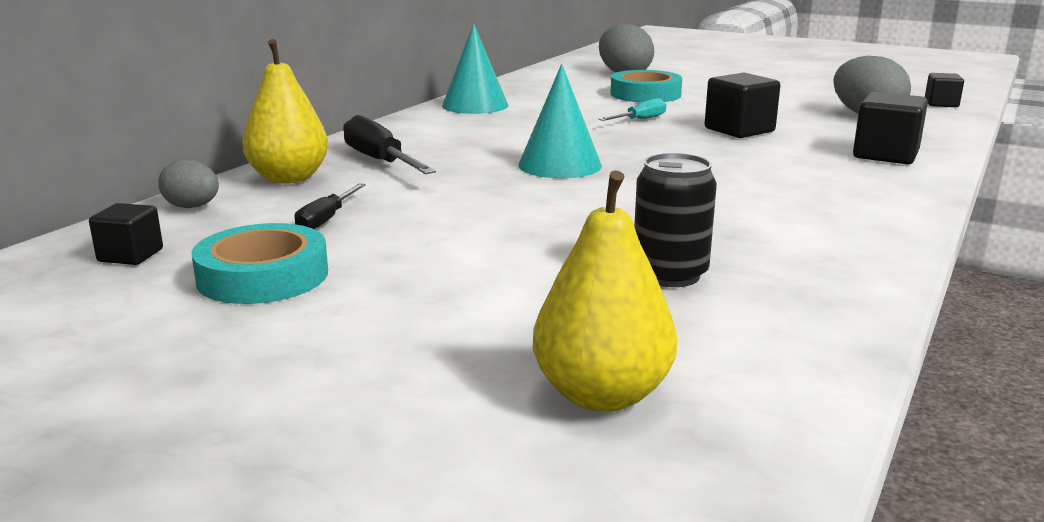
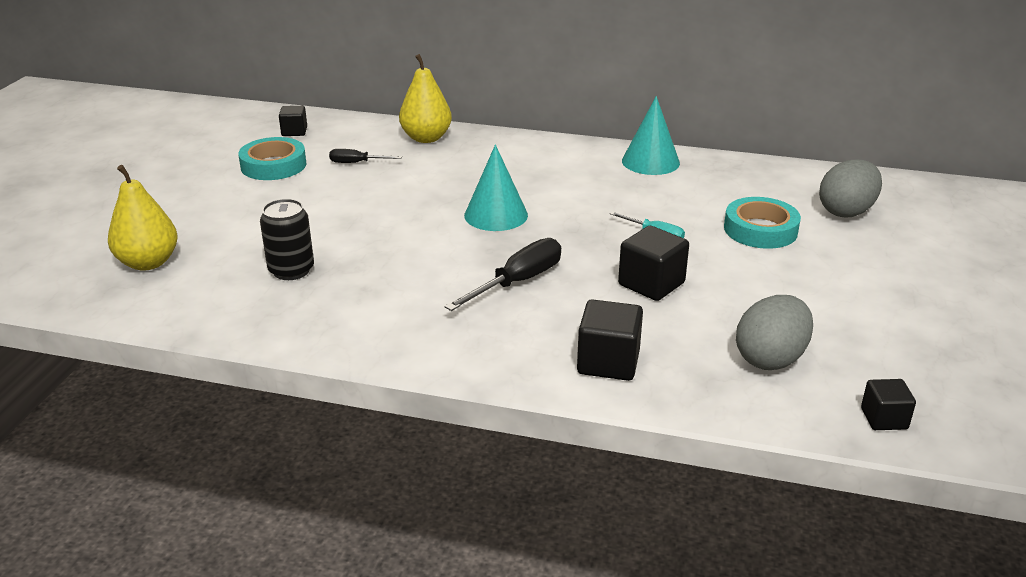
camera: 75 degrees right, 10 degrees up
(192, 207) = (366, 127): grey egg -> none
(380, 161) = (473, 156): black screwdriver -> black screwdriver (517, 282)

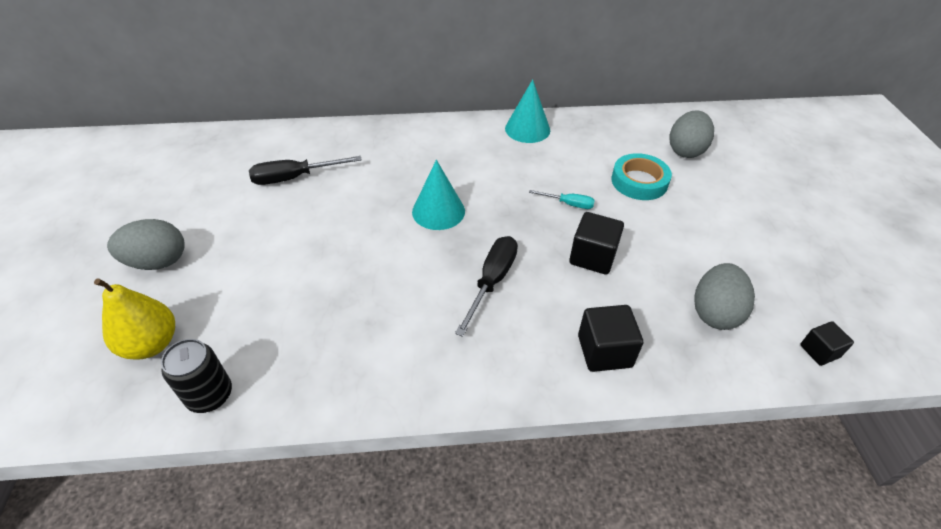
camera: 20 degrees left, 15 degrees up
(186, 205) = (158, 262): none -> grey egg
(273, 165) = (220, 196): turquoise tape -> none
(291, 270) = (294, 318): black can -> black can (210, 395)
(294, 131) = (222, 153): black cube -> none
(357, 163) = (294, 178): black screwdriver -> black screwdriver, size x1.73
(426, 138) = (341, 138): yellow pear -> none

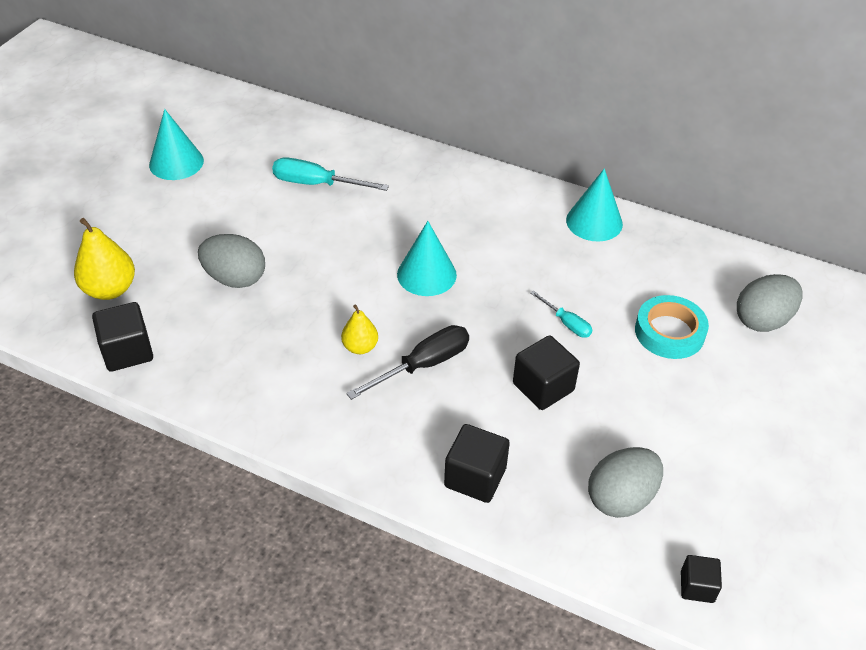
camera: 30 degrees right, 0 degrees up
(148, 206) = (176, 162): none -> turquoise cone
(158, 262) = (154, 219): grey egg -> grey egg (235, 278)
(210, 395) = (127, 351): black can -> black cube
(294, 178) = (317, 184): black screwdriver -> turquoise screwdriver
(430, 290) = (360, 347): none -> yellow pear

